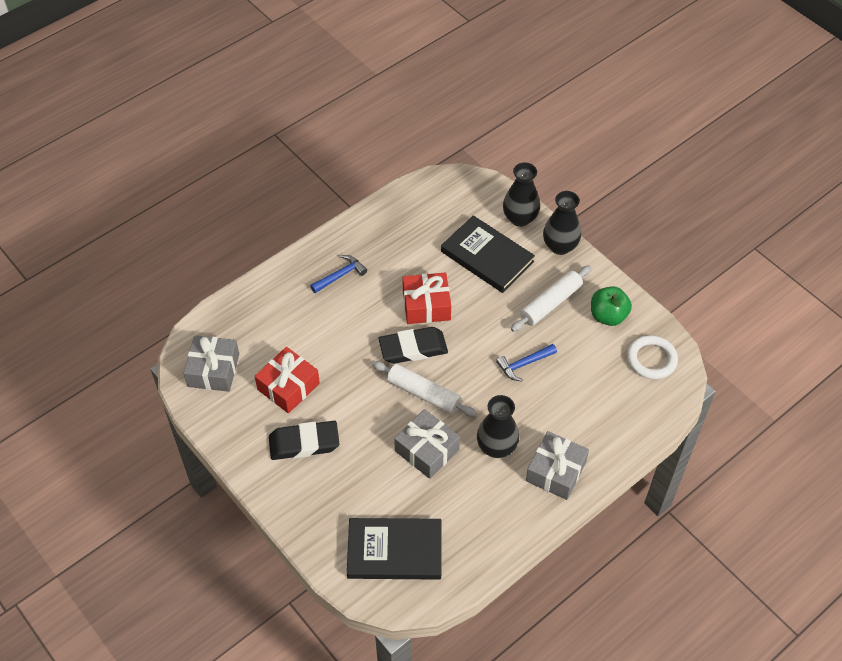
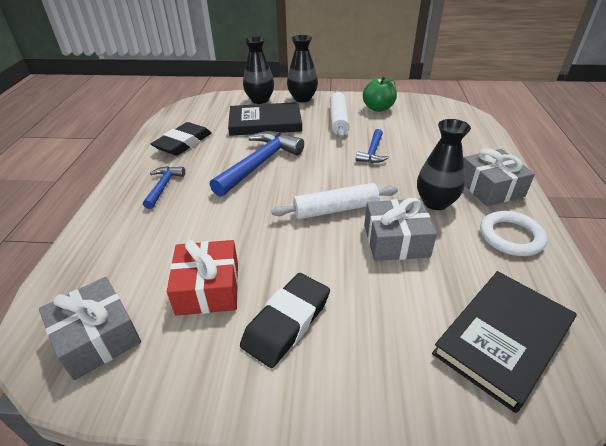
camera: 45 degrees left, 15 degrees down
(413, 348) = (286, 190): black eraser -> black eraser (183, 143)
(426, 305) = (259, 164): red gift -> blue hammer
(651, 359) = (431, 111): white ring -> white ring (511, 236)

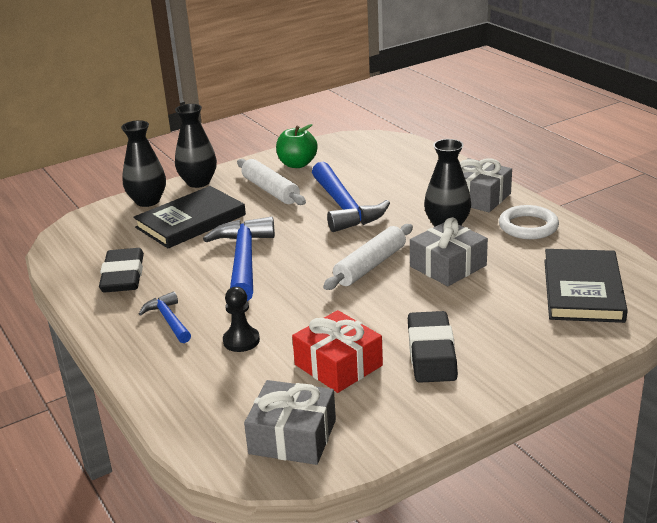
camera: 35 degrees left, 10 degrees down
(179, 226) = (241, 341): none -> black pawn
(372, 152) = (344, 207): blue hammer -> blue hammer, size x1.86

